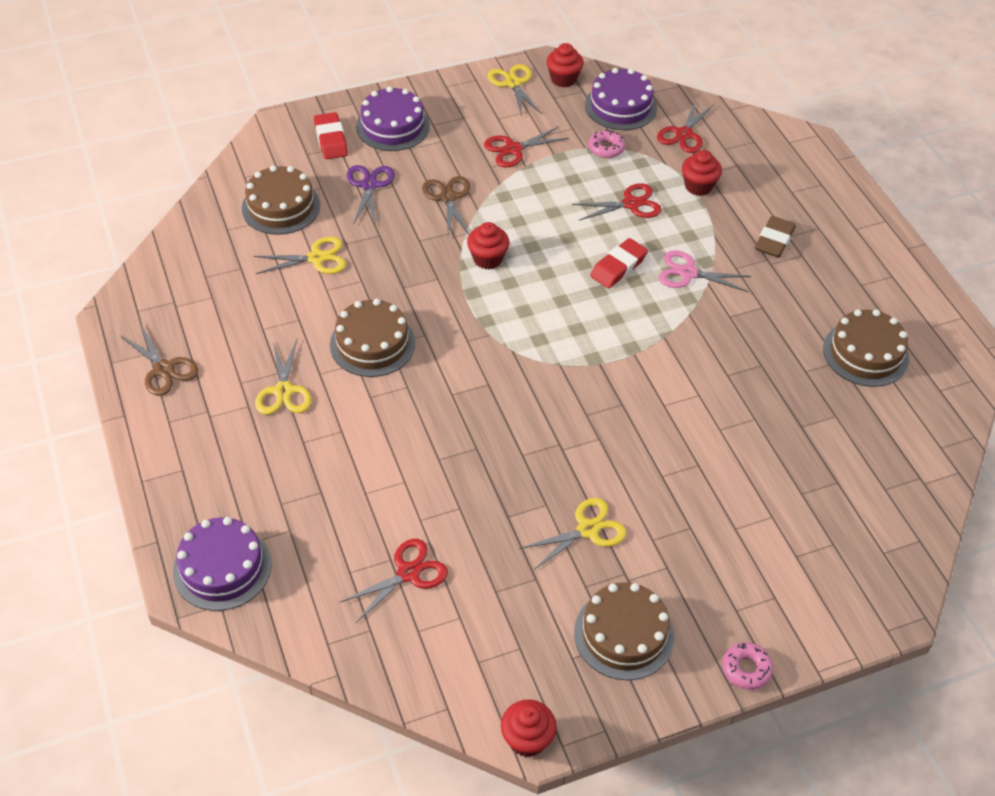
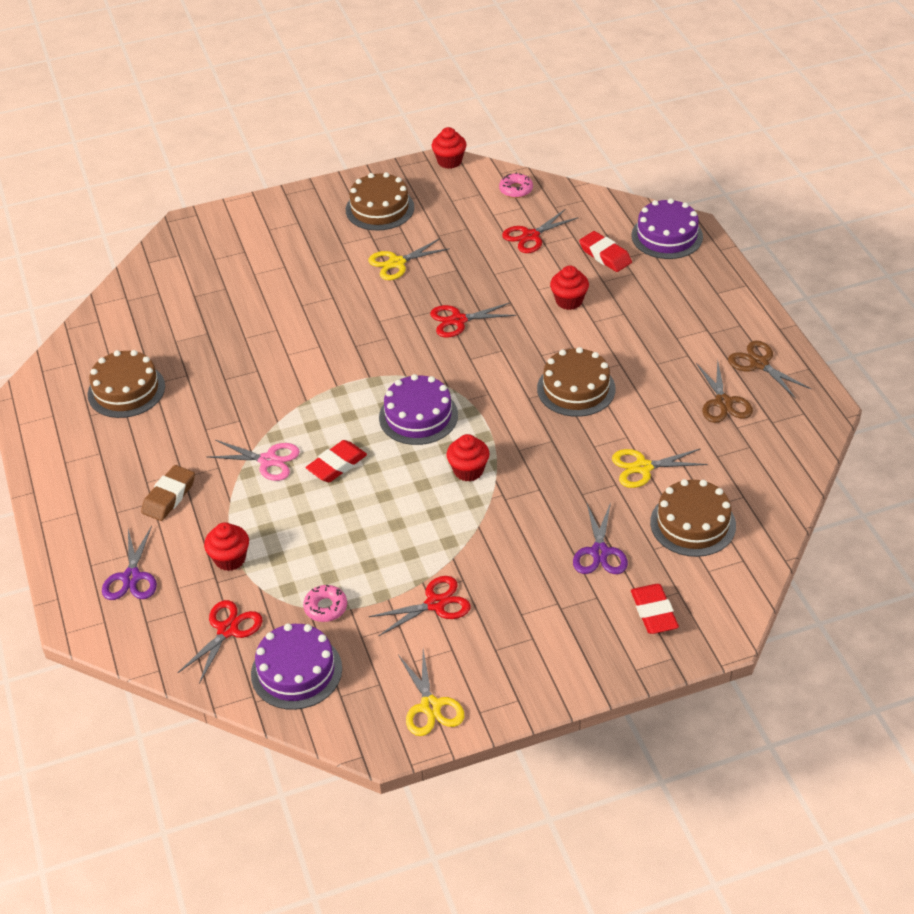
camera: 175 degrees left, 5 degrees down
(283, 391) = (648, 349): yellow scissors -> none
(312, 535) = (605, 255): none -> red eraser
(392, 126) = (582, 634): purple cake -> purple cake (418, 416)
(448, 198) = (510, 538): brown scissors -> brown scissors (723, 402)
(563, 79) = (363, 715): red cupcake -> red cupcake (569, 301)
(631, 204) = (310, 535): red scissors -> red scissors (458, 320)
(746, 669) = (301, 194): pink donut -> pink donut (516, 190)
(780, 174) = (131, 577): none -> purple scissors

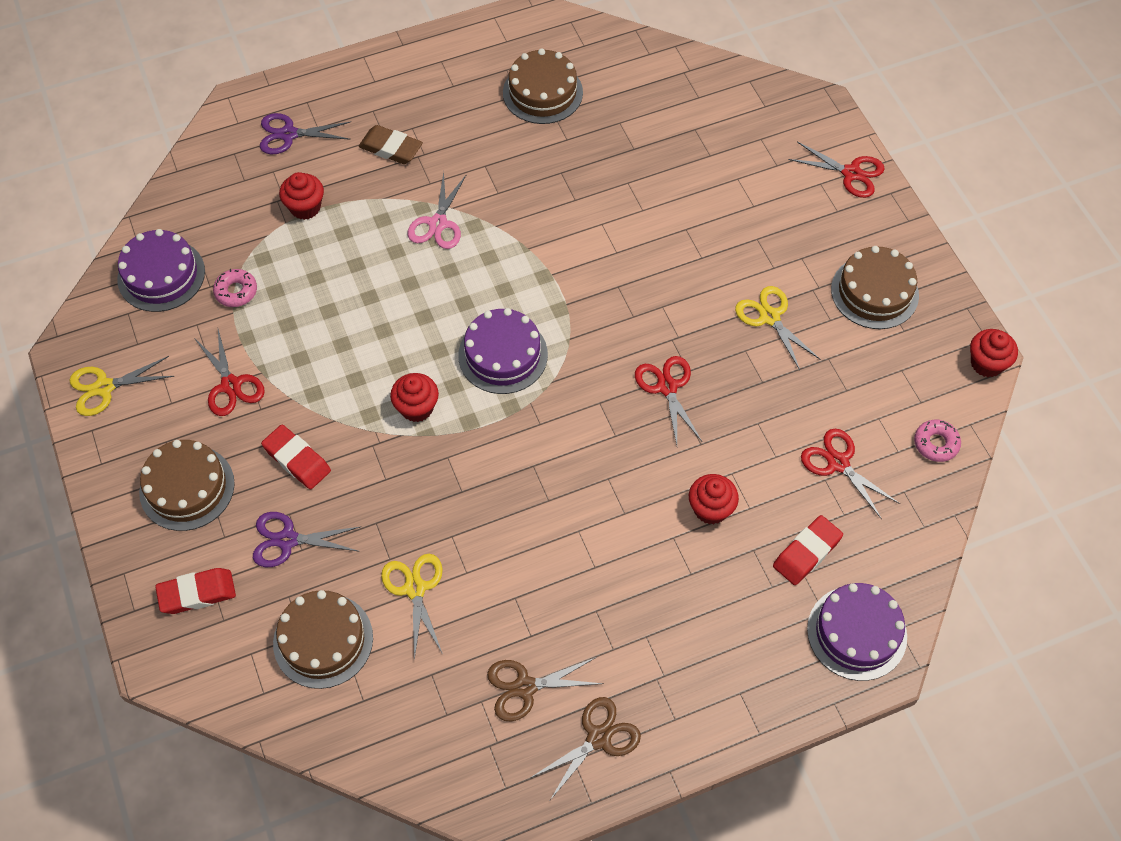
camera: 85 degrees right, 15 degrees up
(227, 630) = (217, 216): red scissors -> red scissors (851, 173)
(337, 465) = (429, 284): red eraser -> red eraser (297, 460)
(576, 389) = (549, 517): brown cake -> brown cake (187, 487)

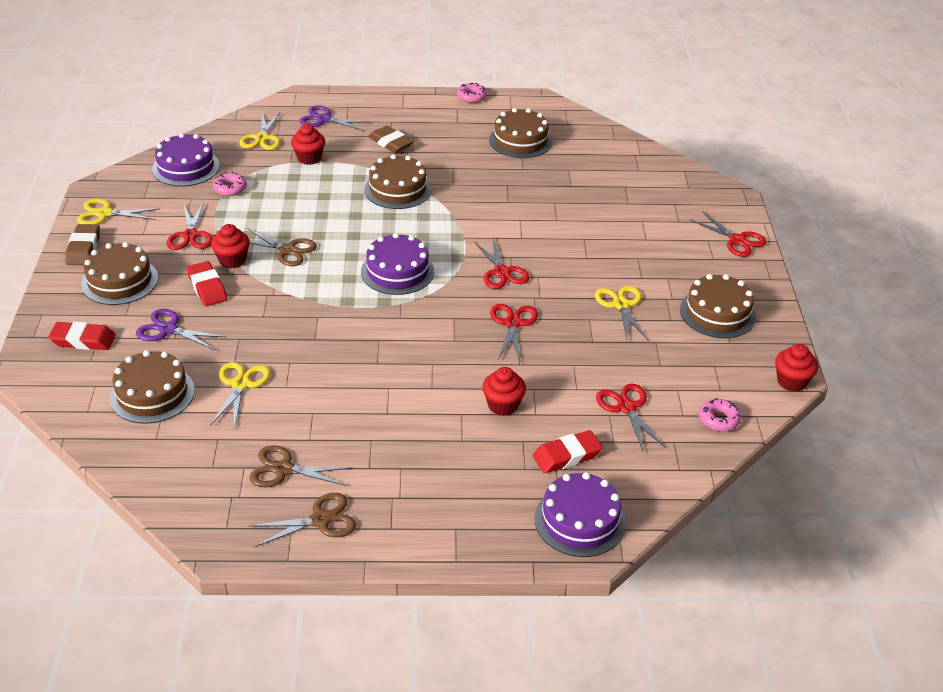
camera: 20 degrees right, 20 degrees down
(112, 453) = (83, 249): none -> brown eraser
(229, 193) = (262, 138): none -> yellow scissors
(359, 367) = (287, 250): none -> brown scissors
(416, 408) = (313, 283): red cupcake -> red cupcake (232, 260)
(438, 223) = (397, 189): pink scissors -> brown cake
(449, 35) = (471, 97): none -> pink donut
(619, 314) = (502, 272): none -> red scissors

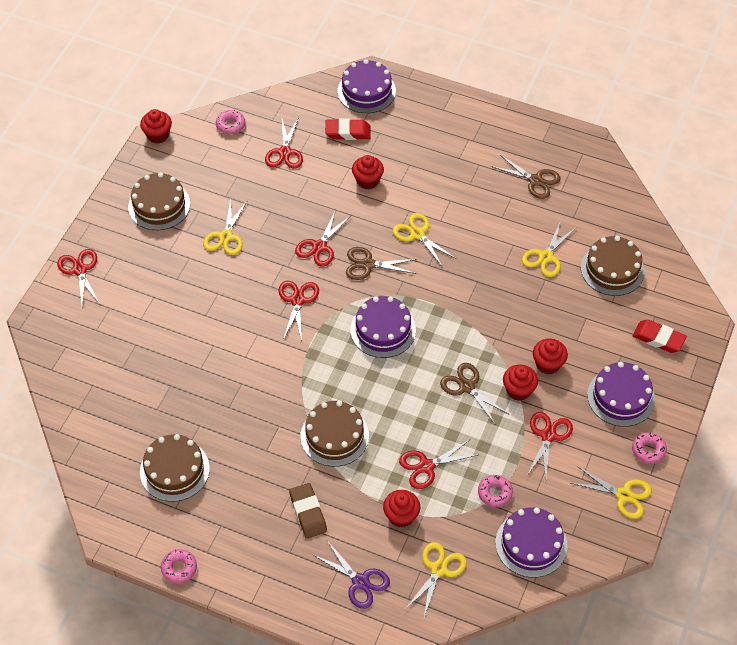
camera: 155 degrees left, 15 degrees up
(83, 249) = (648, 450): brown eraser -> pink donut
(120, 281) = (621, 397): brown cake -> purple cake
(168, 329) = (589, 328): purple scissors -> none
(207, 287) = (548, 364): red eraser -> red cupcake
(301, 190) = (426, 466): none -> red scissors
(320, 520) = (523, 140): brown scissors -> brown scissors (368, 264)
(408, 365) = (417, 234): none -> yellow scissors

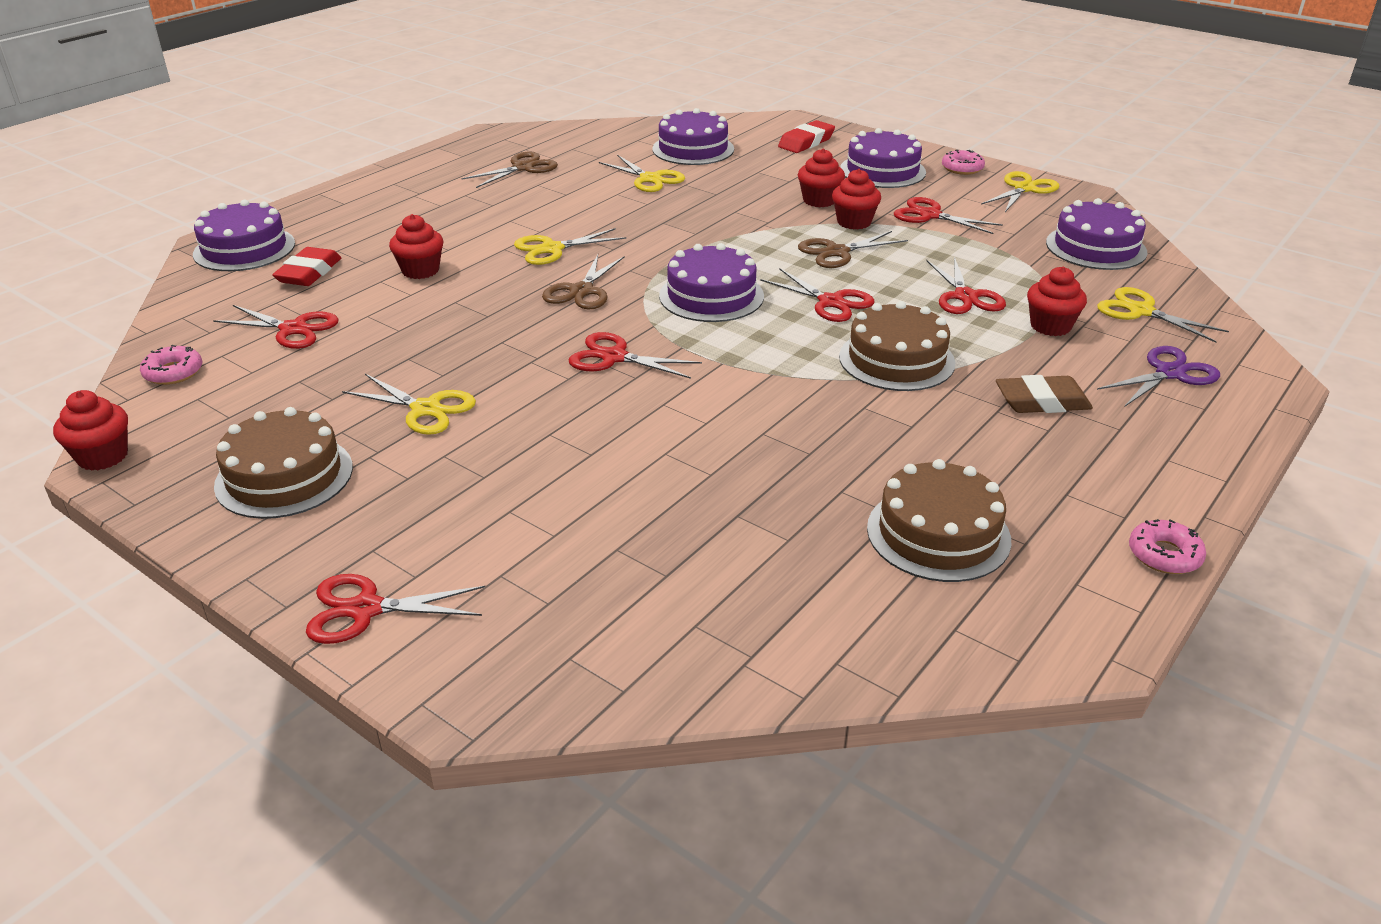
camera: 75 degrees left, 20 degrees down
(319, 246) = (517, 324): red scissors -> red scissors (830, 302)
(495, 493) = (1015, 258): pink donut -> none
(612, 269) = (693, 149): brown cake -> purple cake

